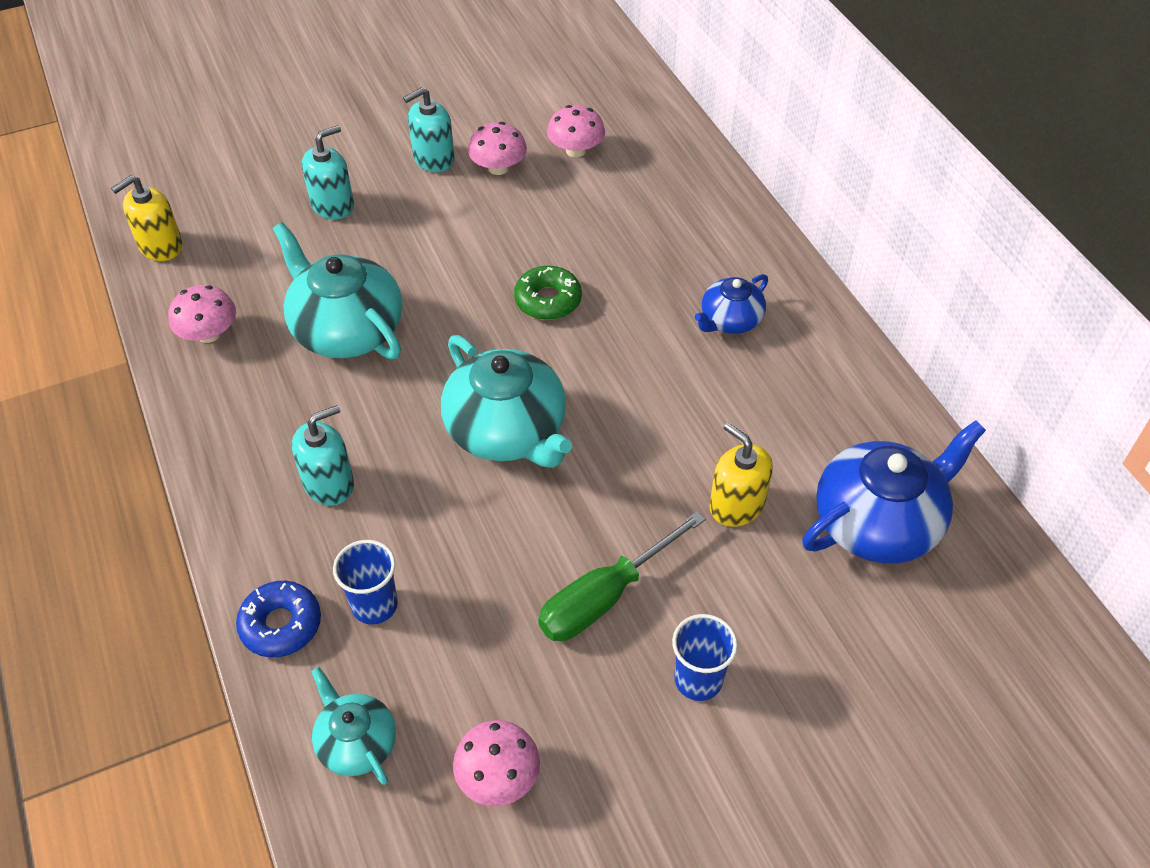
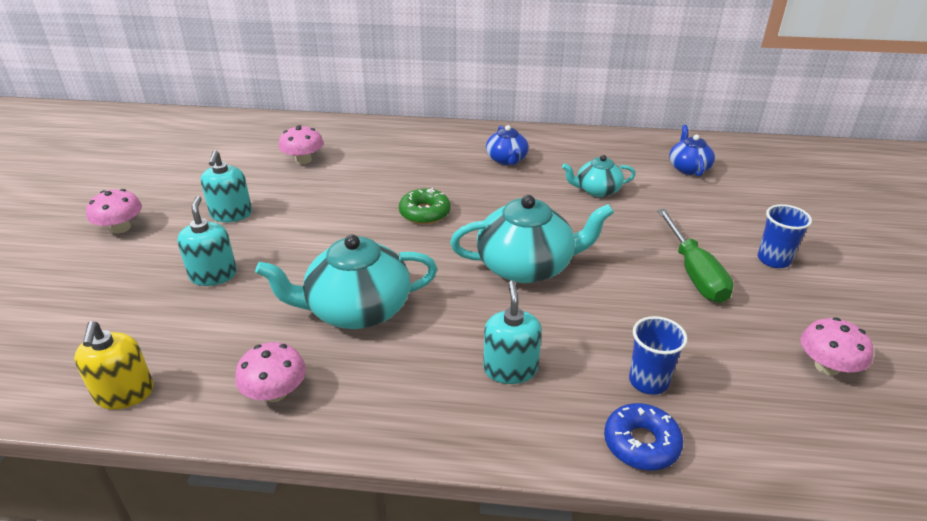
camera: 60 degrees left, 15 degrees down
(356, 743) = (777, 433): turquoise teapot -> turquoise teapot (597, 190)
(498, 168) = (278, 192): pink mushroom -> pink mushroom (120, 228)
(736, 505) = (649, 204): yellow soap dispenser -> none
(878, 522) = (688, 168): blue teapot -> blue teapot, size x0.56

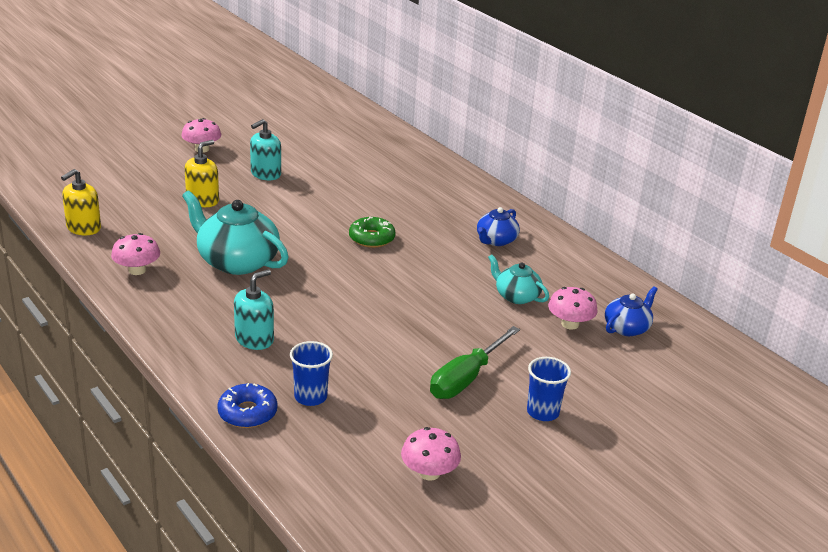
camera: 45 degrees right, 5 degrees down
(213, 275) = (202, 200): turquoise soap dispenser -> yellow soap dispenser
(303, 160) = (362, 165): pink mushroom -> pink mushroom (570, 324)
(526, 266) = (369, 303): turquoise teapot -> none

